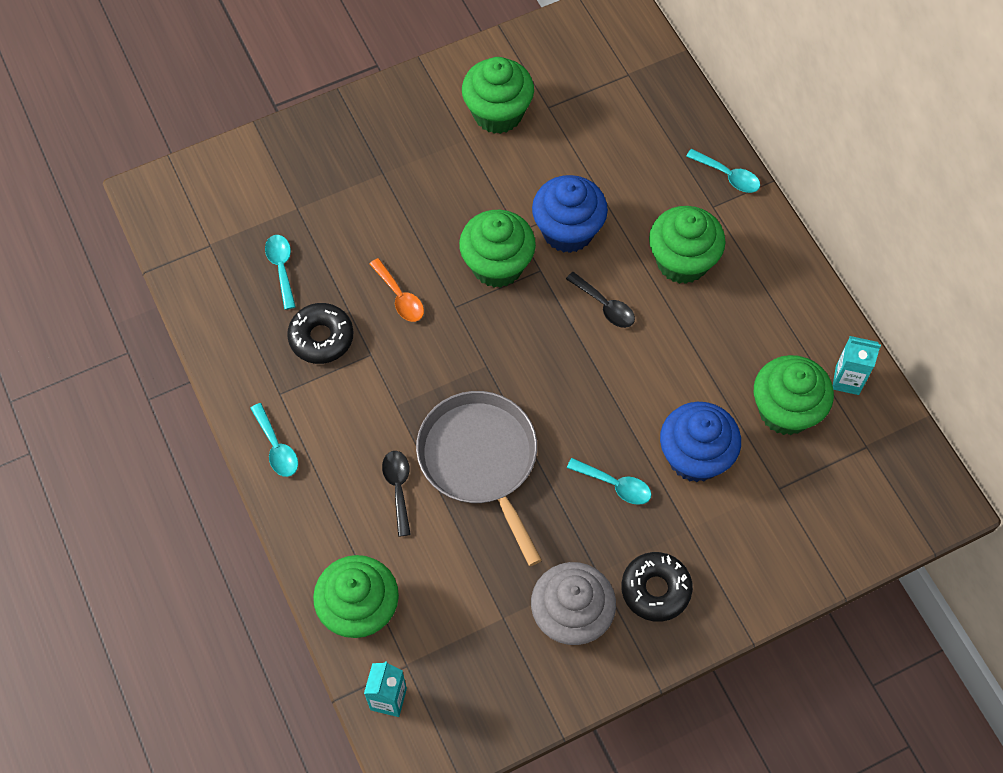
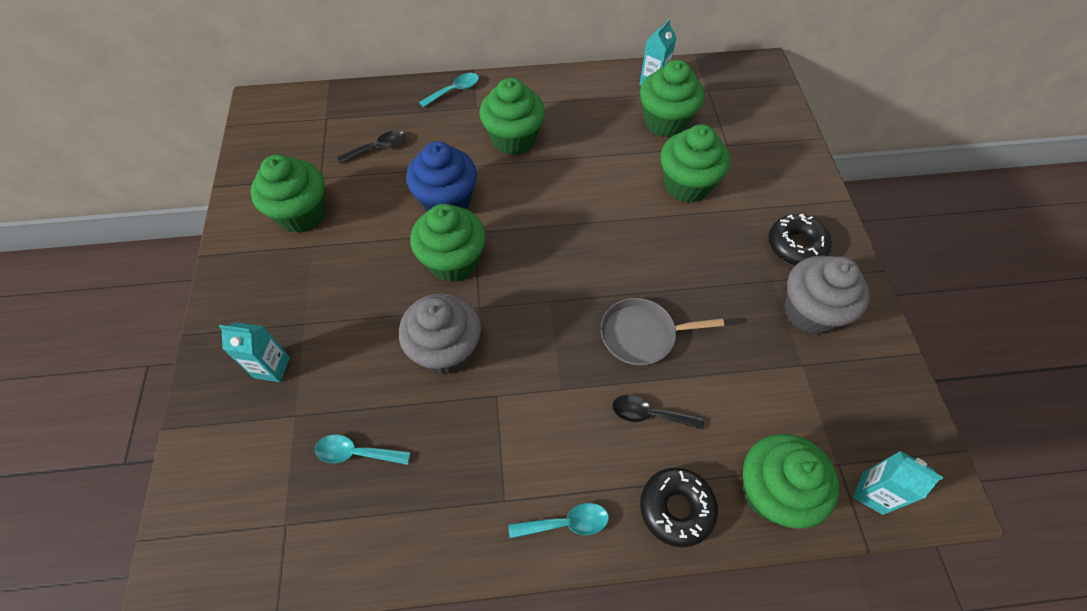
camera: 70 degrees left, 5 degrees down
(321, 338) = (457, 437): black donut -> black donut (676, 508)
(332, 170) = (272, 367): none -> turquoise carton
(399, 297) = (446, 350): orange spoon -> grey cupcake
(480, 459) = (641, 335): grey pan -> grey pan, size x0.64
(604, 306) = (529, 199): black spoon -> black spoon (378, 148)
(615, 485) = (696, 243): turquoise spoon -> none
(695, 457) = (686, 185): blue cupcake -> green cupcake

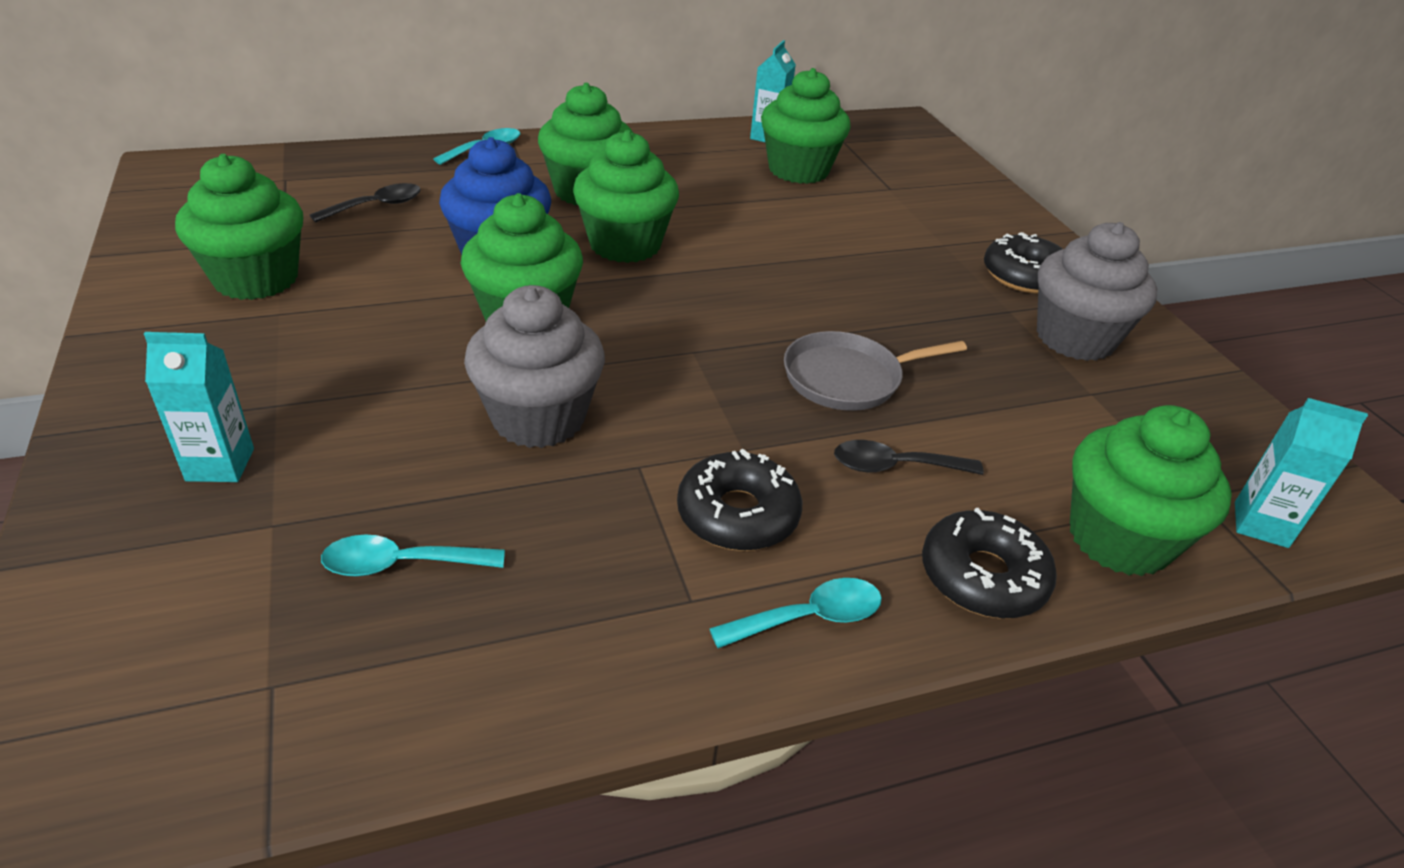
camera: 15 degrees left, 20 degrees down
(545, 441) = (737, 514): none -> black donut
(686, 185) = (851, 226): green cupcake -> green cupcake (625, 245)

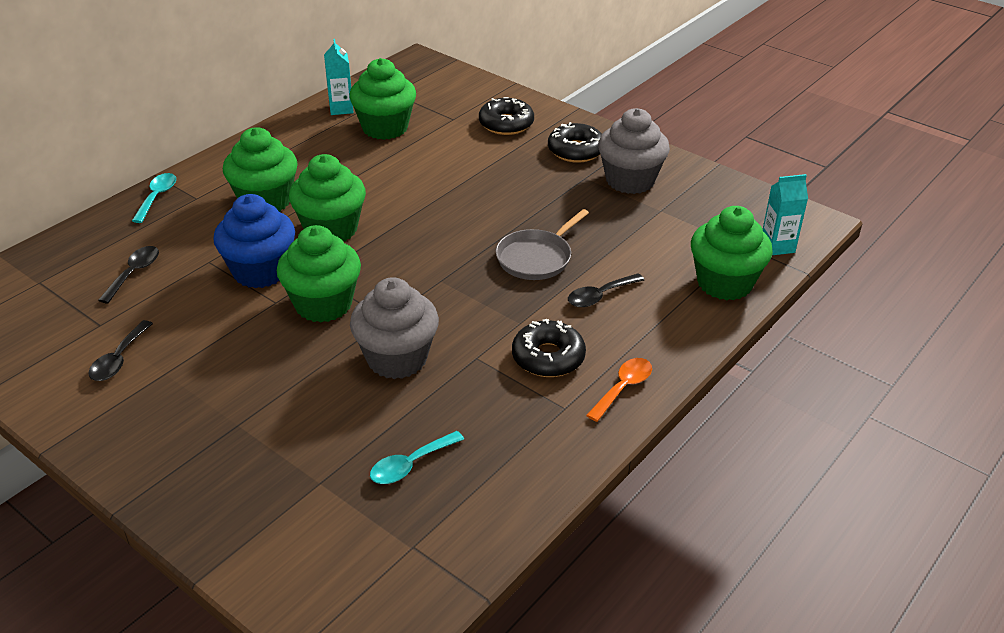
camera: 30 degrees left, 0 degrees up
(220, 464) = (249, 470): turquoise carton -> none
(256, 279) = (119, 359): green cupcake -> black spoon
(808, 618) = (623, 388): turquoise spoon -> orange spoon
(983, 577) = (681, 331): black donut -> black donut (506, 124)

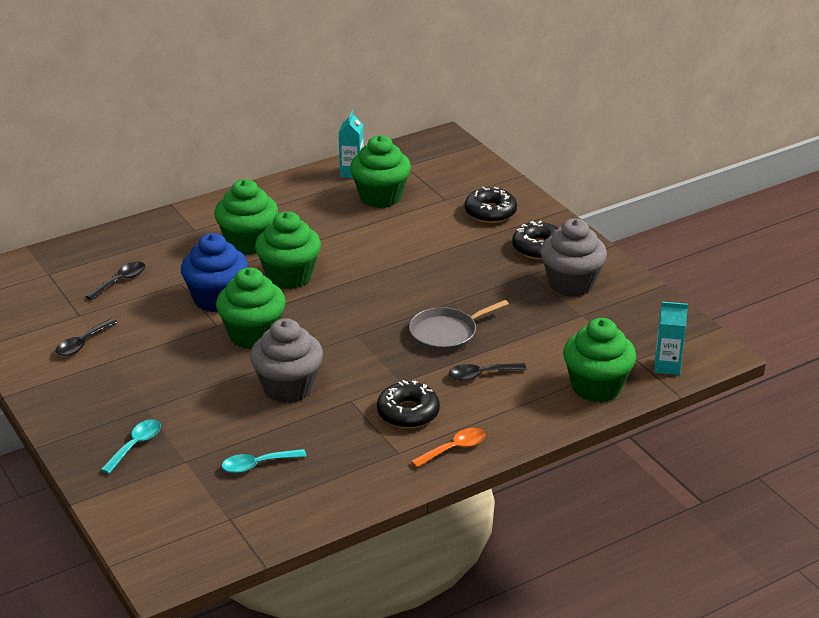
camera: 20 degrees right, 5 degrees down
(157, 197) = (164, 223): turquoise spoon -> turquoise spoon (135, 445)

